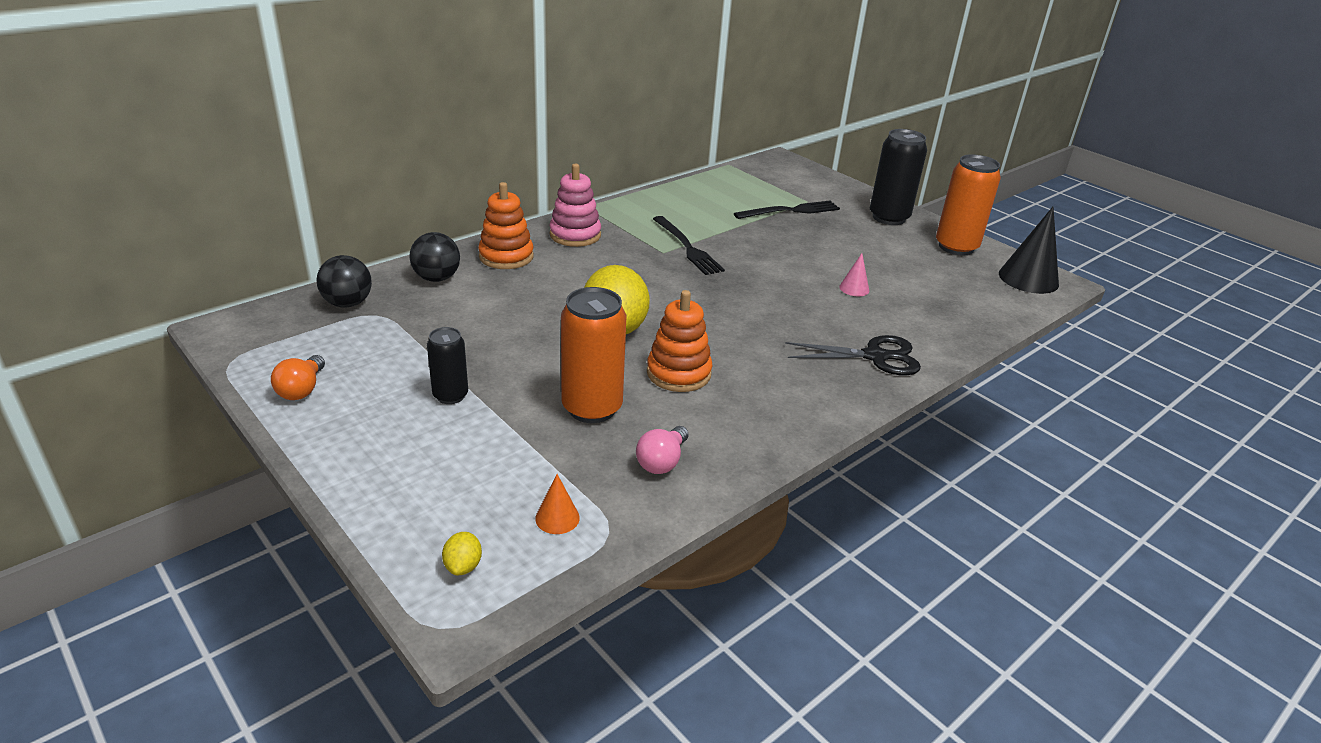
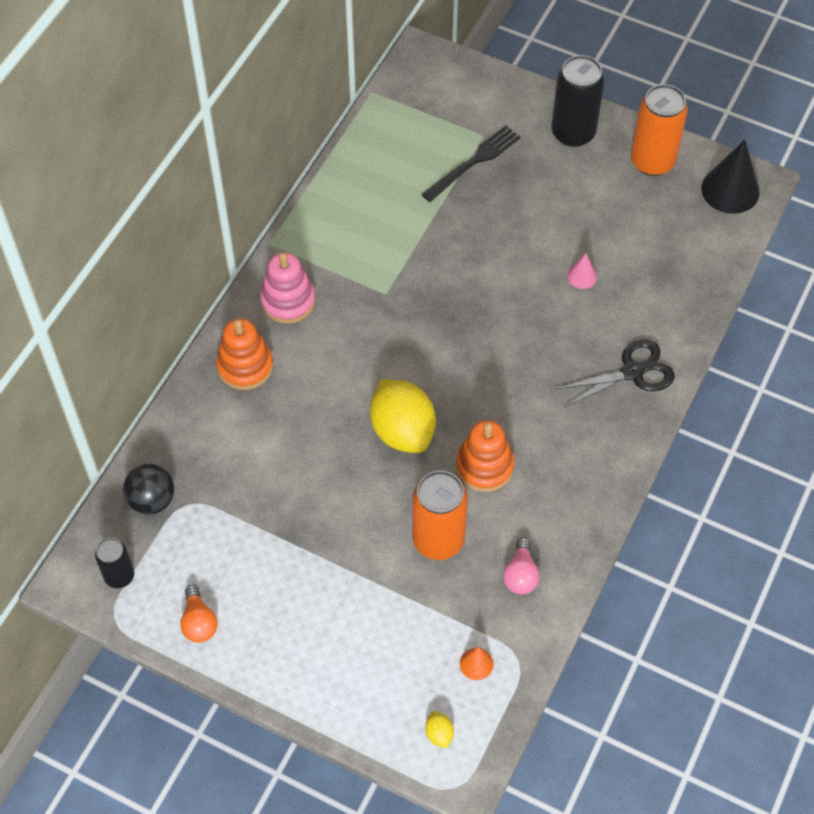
camera: 20 degrees left, 25 degrees up
(437, 278) = (204, 428): black ball -> none
(450, 396) = (320, 575): black can -> black can (119, 576)
(687, 247) = (404, 275): black fork -> none

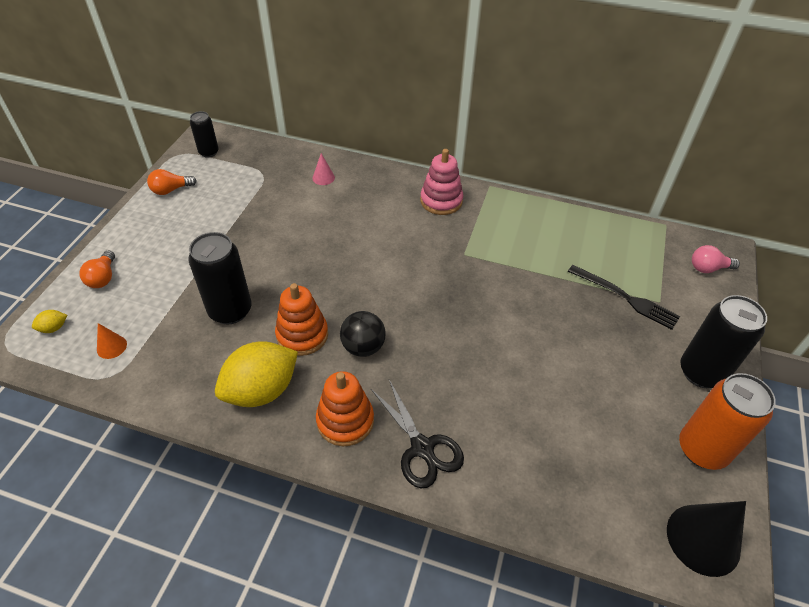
camera: 80 degrees right, 10 degrees down
(152, 500) = (265, 158): black ball -> black ball (363, 347)
(245, 366) = (378, 186): orange stacking toy -> orange stacking toy (345, 421)
(361, 689) = (103, 278): none -> orange light bulb
(402, 431) = (333, 278): yellow lemon -> yellow lemon (261, 390)
(438, 540) = (230, 310): orange can -> black can
(520, 575) = (193, 371): pink light bulb -> pink light bulb (708, 268)
(582, 276) = (526, 393): pink cone -> pink cone (323, 178)

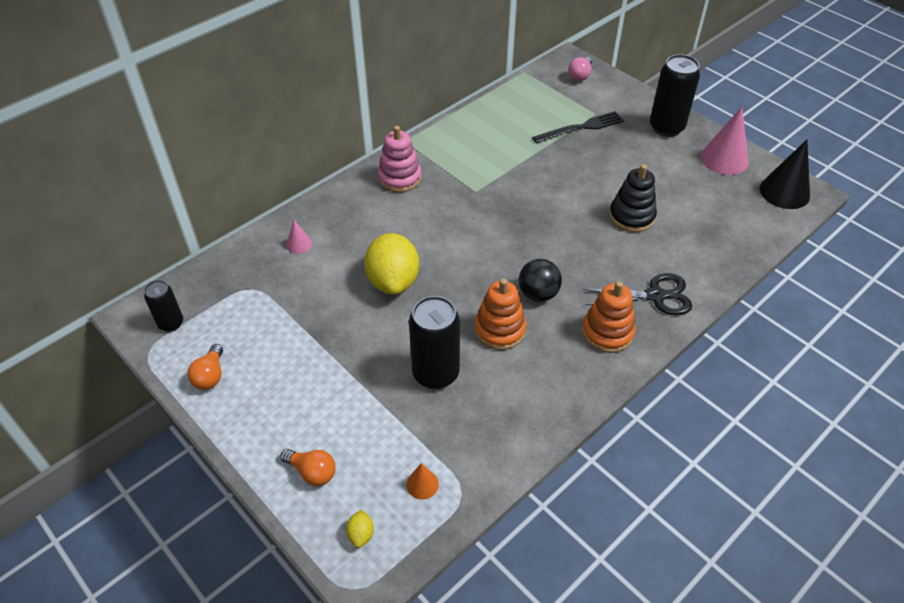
camera: 60 degrees left, 0 degrees up
(261, 390) = (546, 378): yellow lemon -> yellow lemon (393, 281)
(526, 387) = (631, 216): none -> black stacking toy
(702, 449) = (724, 159): orange can -> pink cone

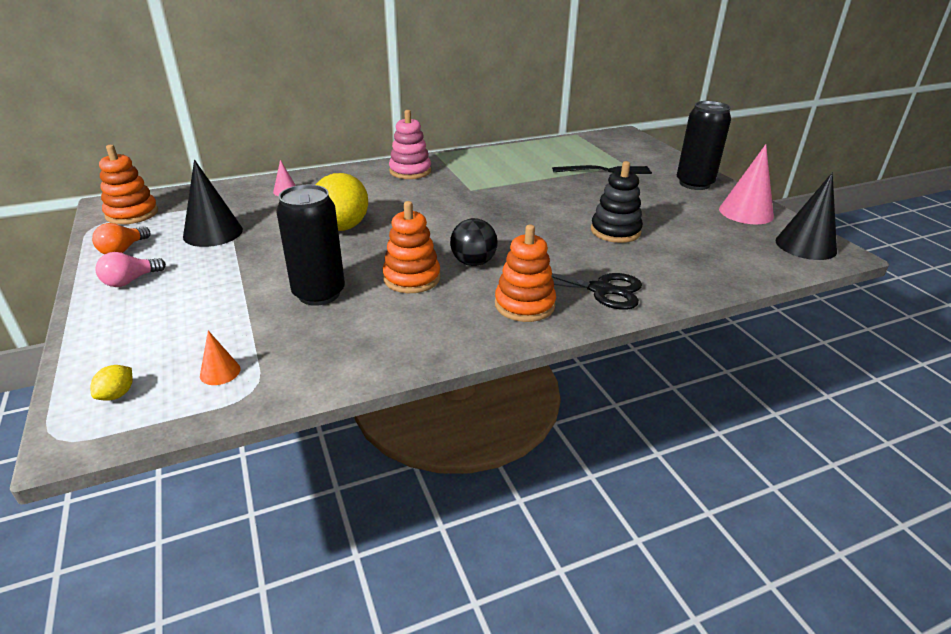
camera: 20 degrees right, 15 degrees down
(171, 323) = (132, 214): black can -> orange stacking toy
(277, 326) = (213, 233): none -> black cone
(312, 472) = (129, 334): orange light bulb -> none
(580, 76) = (628, 143): pink light bulb -> pink light bulb (130, 281)

